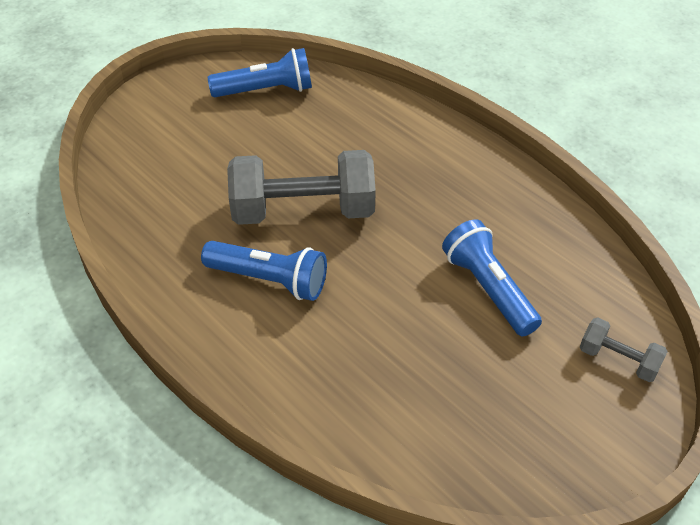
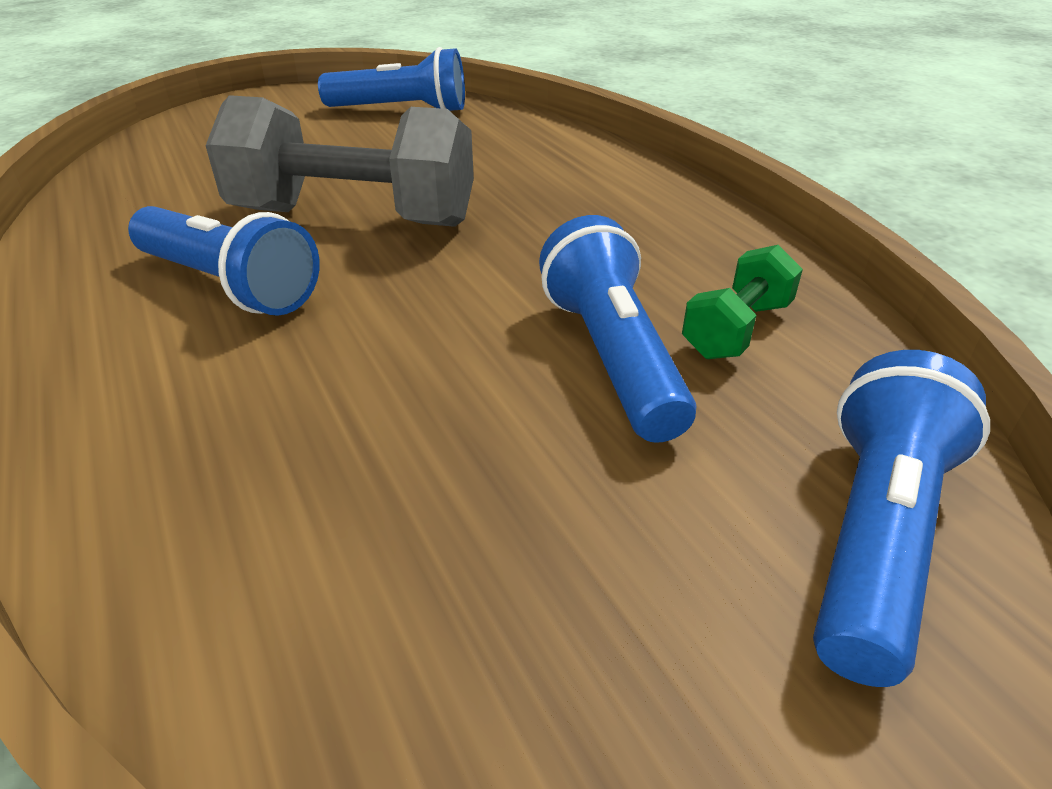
camera: 15 degrees right, 10 degrees down
(541, 259) = (737, 330): none -> green dumbbell
(618, 360) = (874, 535): grey dumbbell -> blue flashlight

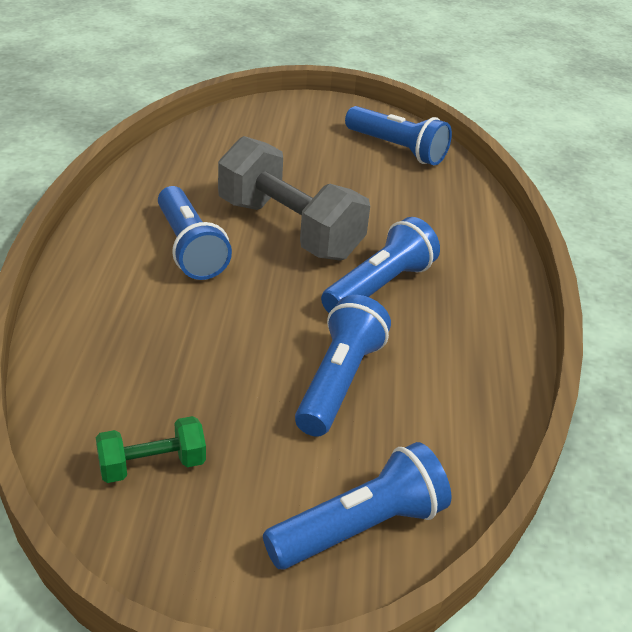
camera: 30 degrees right, 0 degrees up
(533, 235) = (379, 286): none -> blue flashlight
(737, 330) = (426, 401): green dumbbell -> green dumbbell (152, 465)

